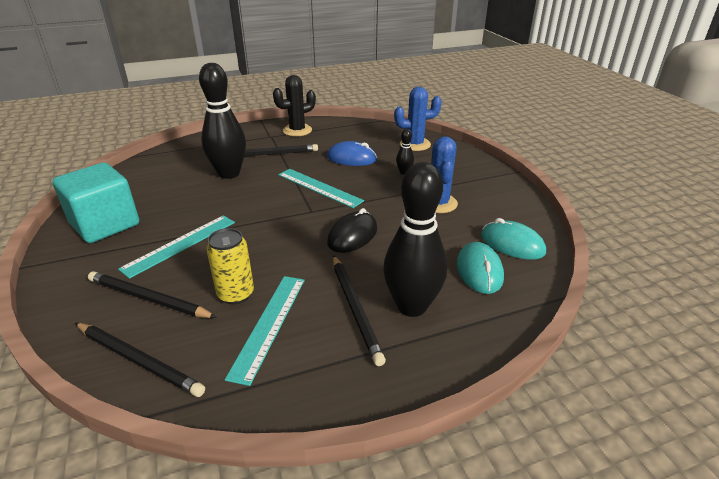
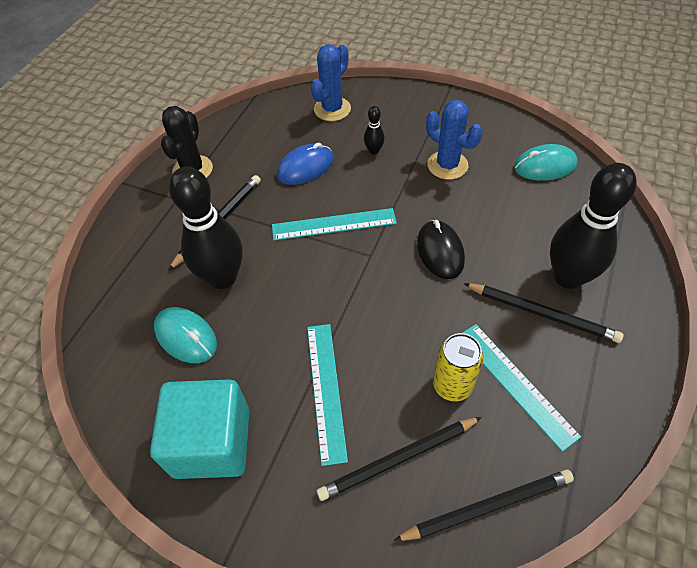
camera: 45 degrees left, 20 degrees up
(479, 271) = (560, 208): turquoise mouse -> turquoise mouse (186, 336)

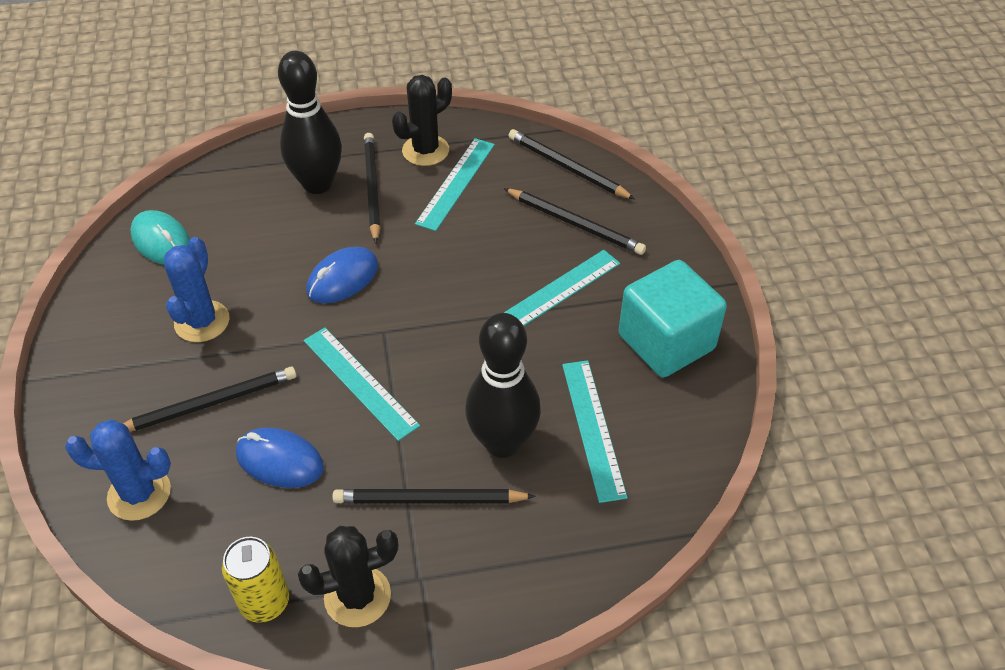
camera: 125 degrees left, 5 degrees down
(186, 336) = (593, 428): turquoise mouse -> turquoise ruler
(374, 151) = (210, 403): black bowling pin -> black pencil
(440, 251) = (343, 278): black mouse -> blue mouse
(452, 385) = (487, 217): yellow can -> yellow can (265, 602)
(580, 381) = (425, 150): none -> black cactus

